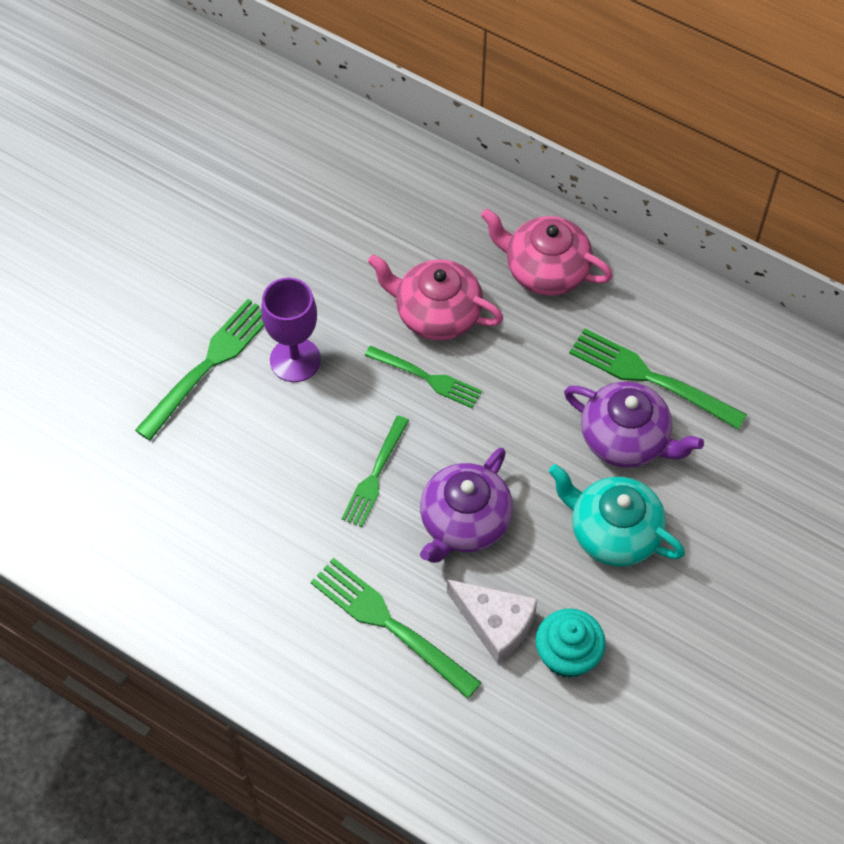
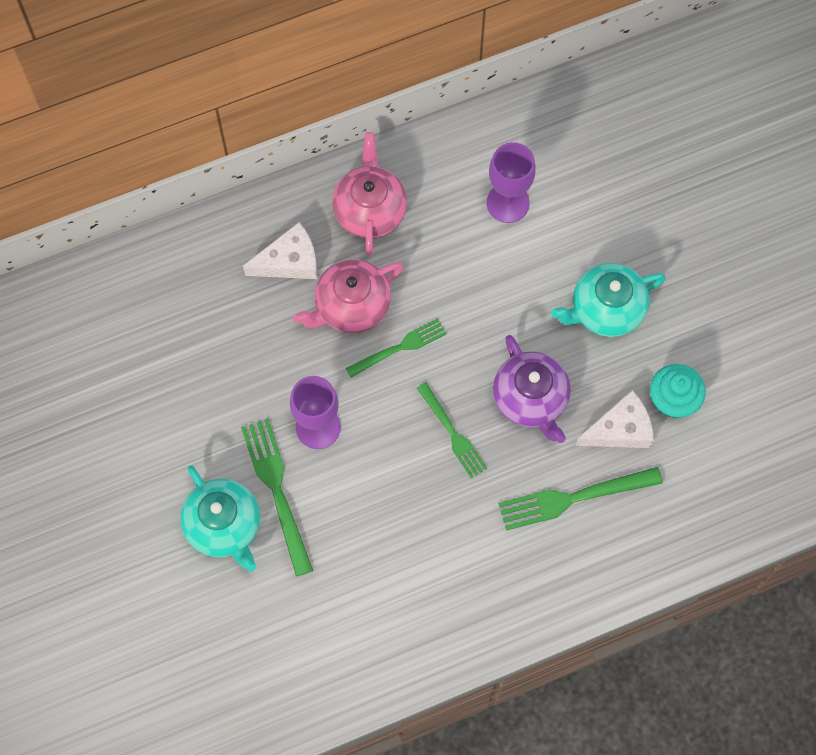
camera: 55 degrees left, 10 degrees up
(144, 344) = (224, 526): none -> turquoise teapot
(440, 239) = (289, 261): none -> white cheese
(545, 270) = (370, 209): pink teapot -> pink teapot turned 120 degrees clockwise
(626, 439) = (543, 252): purple teapot -> none
(650, 378) = (508, 203): green fork -> purple goblet

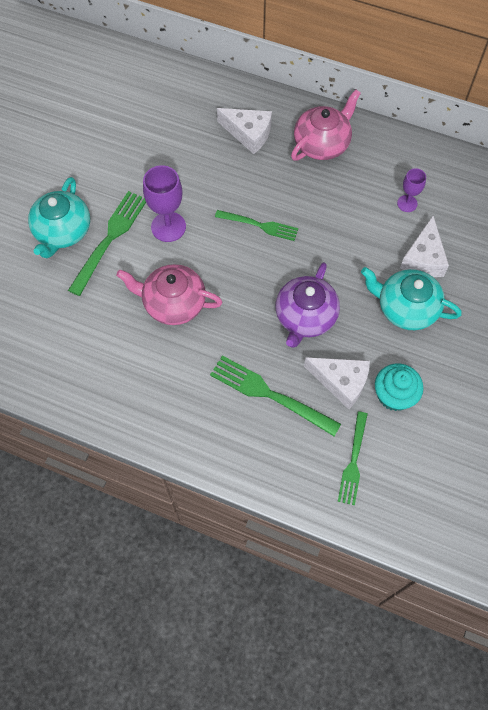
camera: 45 degrees right, 5 degrees down
(351, 306) = (257, 182): pink teapot -> pink teapot (173, 303)
(452, 433) = (238, 295): green fork -> green fork (353, 461)
(508, 203) = (407, 203): purple goblet -> purple goblet, size x0.58
(574, 246) = (423, 258): none -> white cheese

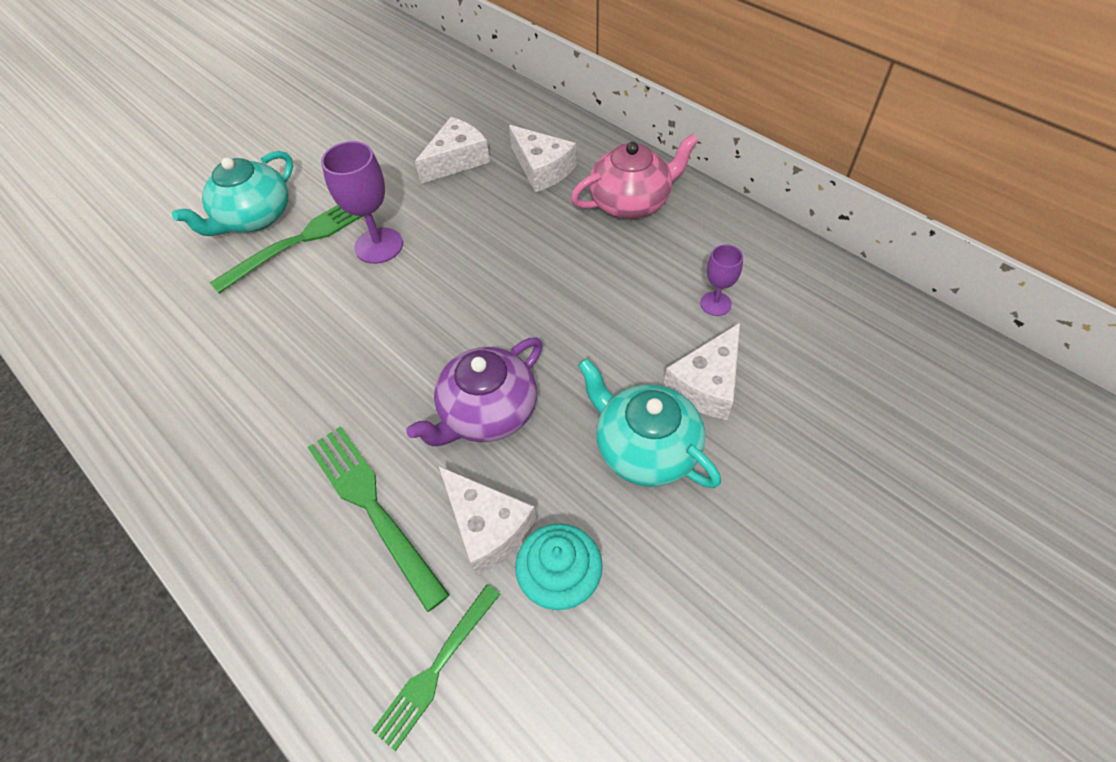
camera: 25 degrees right, 10 degrees down
(173, 303) = (324, 338): pink teapot -> none
(183, 143) = (457, 160): none -> white cheese
(259, 225) = (494, 275): green fork -> none

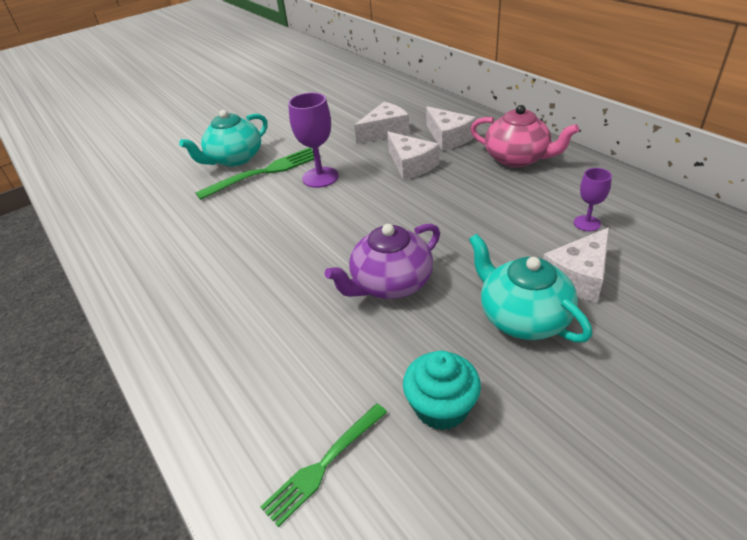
camera: 10 degrees right, 15 degrees down
(372, 507) = (289, 340): green fork -> none
(487, 527) = (381, 362): white cheese -> white cheese (411, 165)
(631, 202) = (517, 158): pink teapot -> pink teapot turned 45 degrees clockwise

